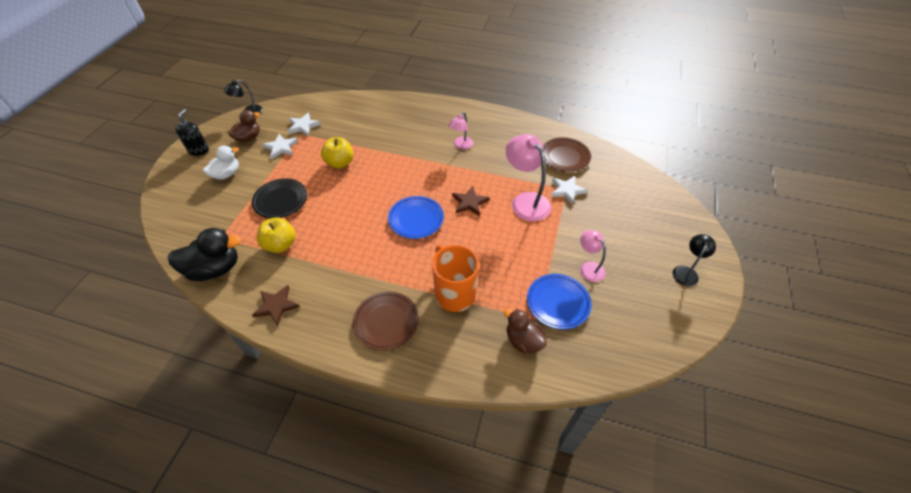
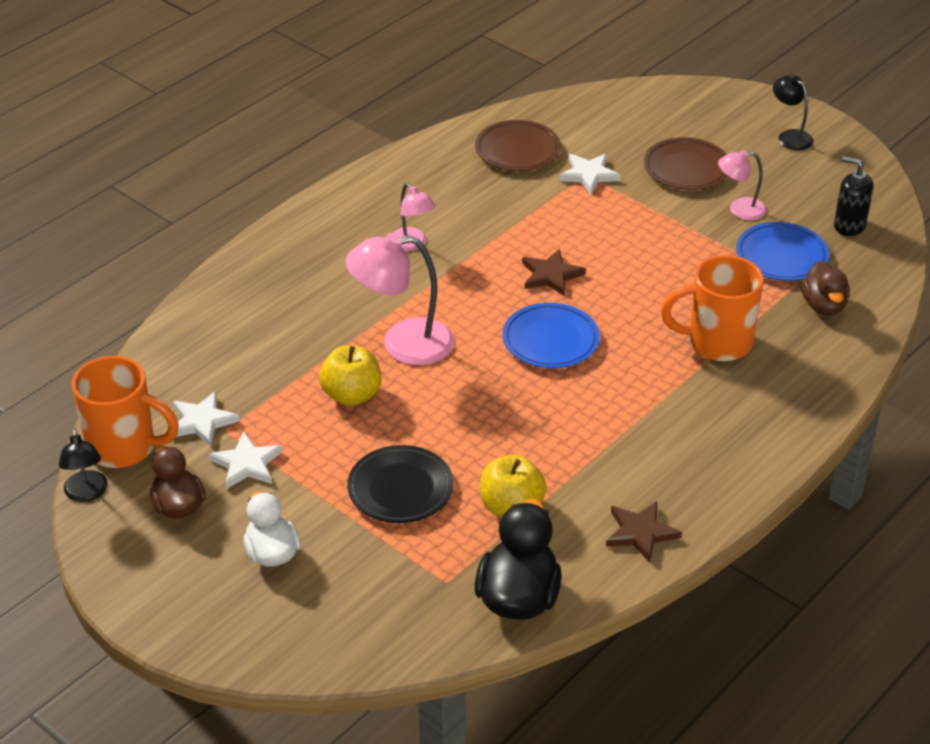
camera: 65 degrees left, 10 degrees down
(199, 150) = (161, 587): black soap dispenser -> black soap dispenser (849, 225)
(279, 112) = (124, 448): none -> orange mug
(386, 322) = (732, 421): brown plate -> brown plate (686, 169)
(523, 340) = (823, 306): brown duck -> brown duck turned 75 degrees counterclockwise
(525, 201) = (584, 220): pink lamp -> pink lamp (403, 344)

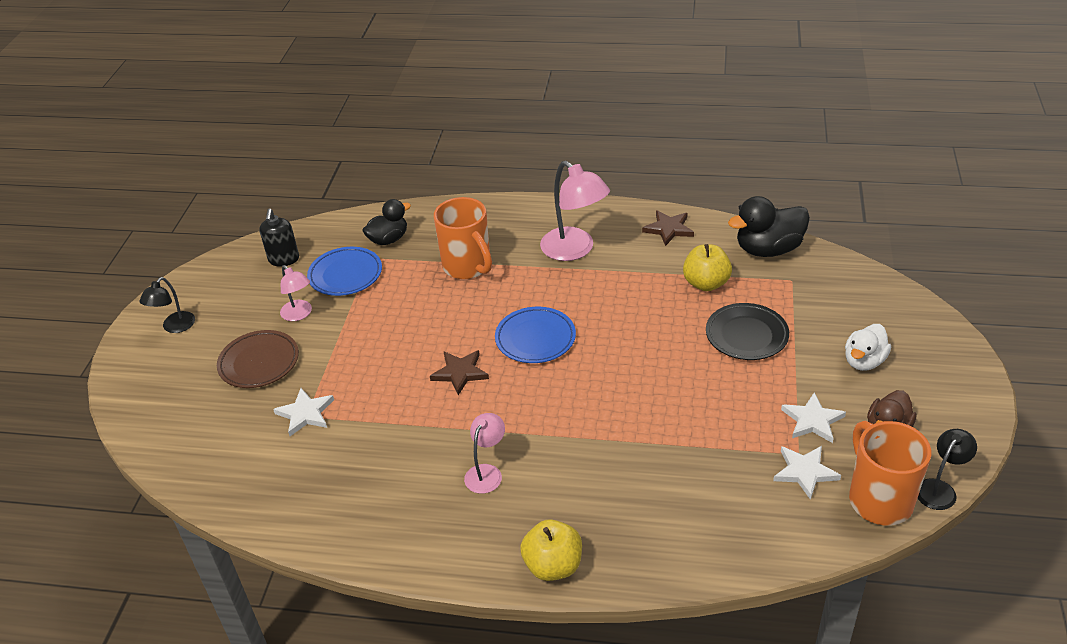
camera: 120 degrees left, 0 degrees up
(351, 395) = (691, 407): yellow apple -> yellow apple (553, 566)
(403, 344) = (611, 410): pink lamp -> pink lamp (574, 250)
(517, 150) = (296, 476): brown plate -> none
(823, 306) = (388, 239): brown duck -> black duck

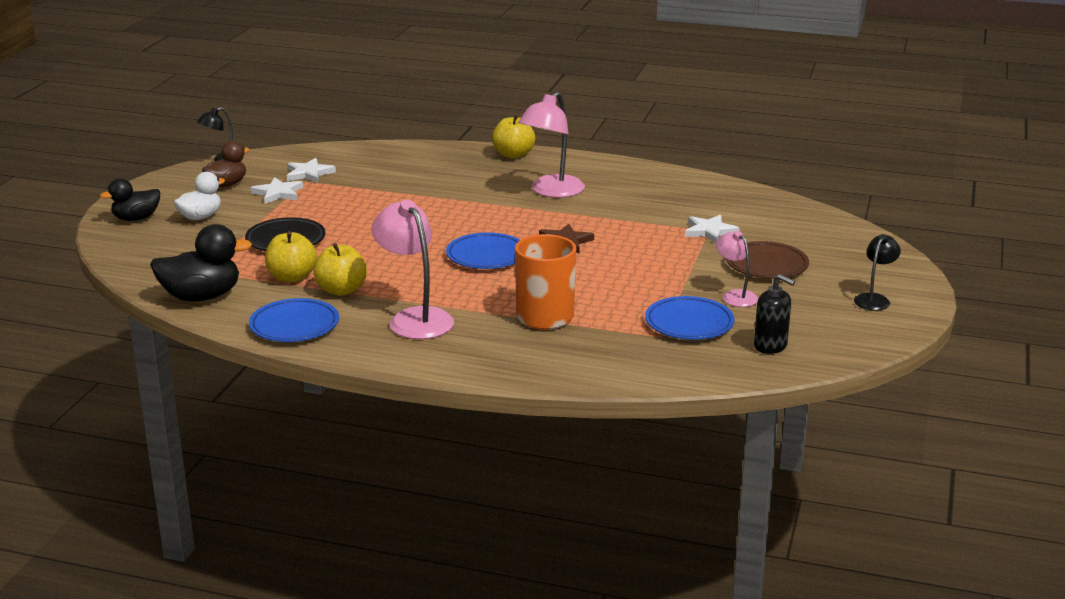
camera: 175 degrees left, 15 degrees down
(284, 259) = (770, 346): black soap dispenser -> black soap dispenser turned 120 degrees clockwise
(388, 239) = (639, 352): black duck -> black duck (136, 218)
(486, 472) = (551, 191): pink lamp -> pink lamp, size x1.76
(652, 273) = (341, 290): none -> yellow apple
(668, 229) = (294, 326): brown star -> blue plate
(879, 499) = (269, 160): orange mug -> none

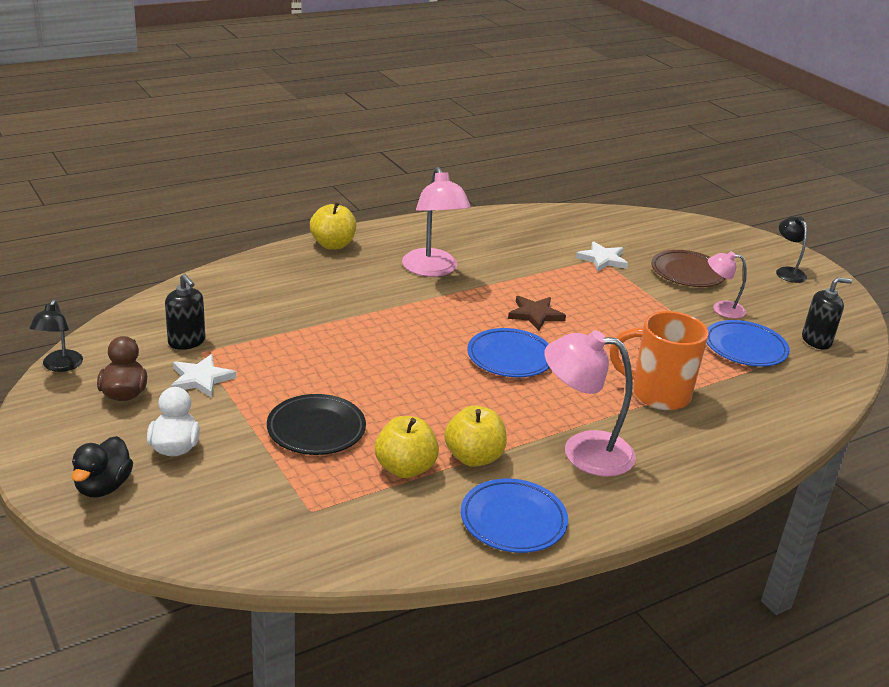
camera: 50 degrees left, 5 degrees up
(201, 297) = (368, 542): black duck -> none
(309, 173) = (187, 342): white star -> black soap dispenser

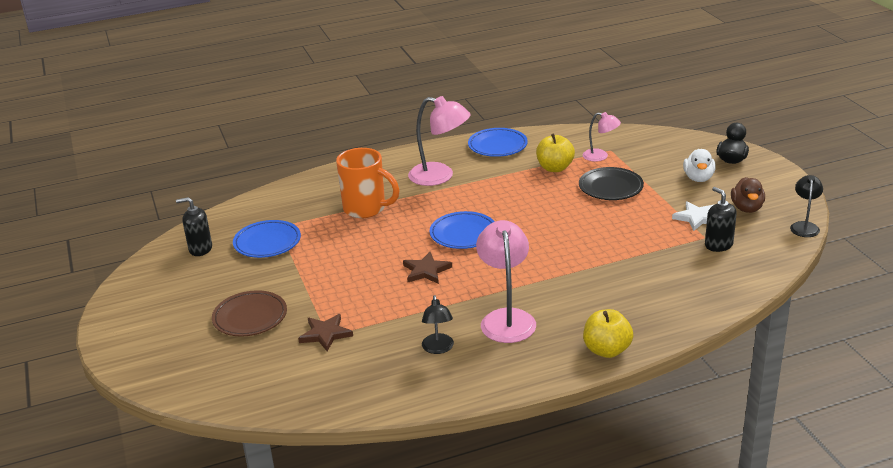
camera: 165 degrees left, 0 degrees up
(473, 457) = (511, 173): yellow apple -> none
(602, 259) = (325, 334): white star -> brown star
(721, 309) = (253, 278): pink lamp -> pink lamp (600, 156)
(787, 272) = (145, 320): black lamp -> black lamp (438, 348)

